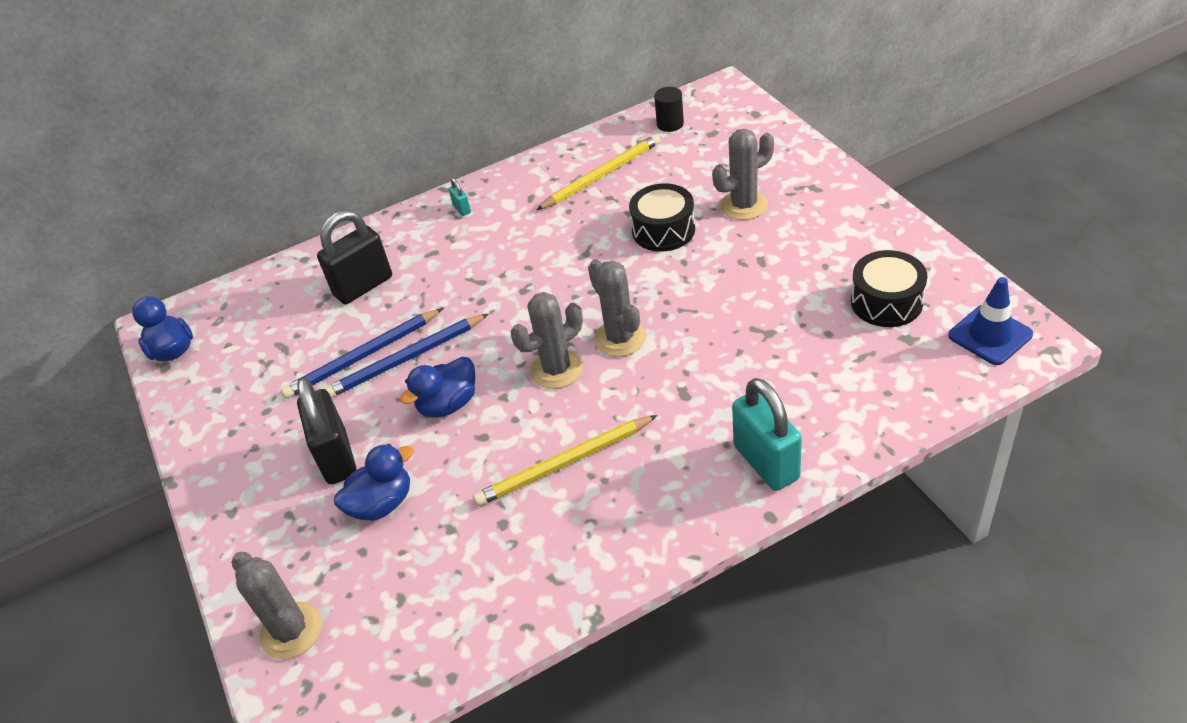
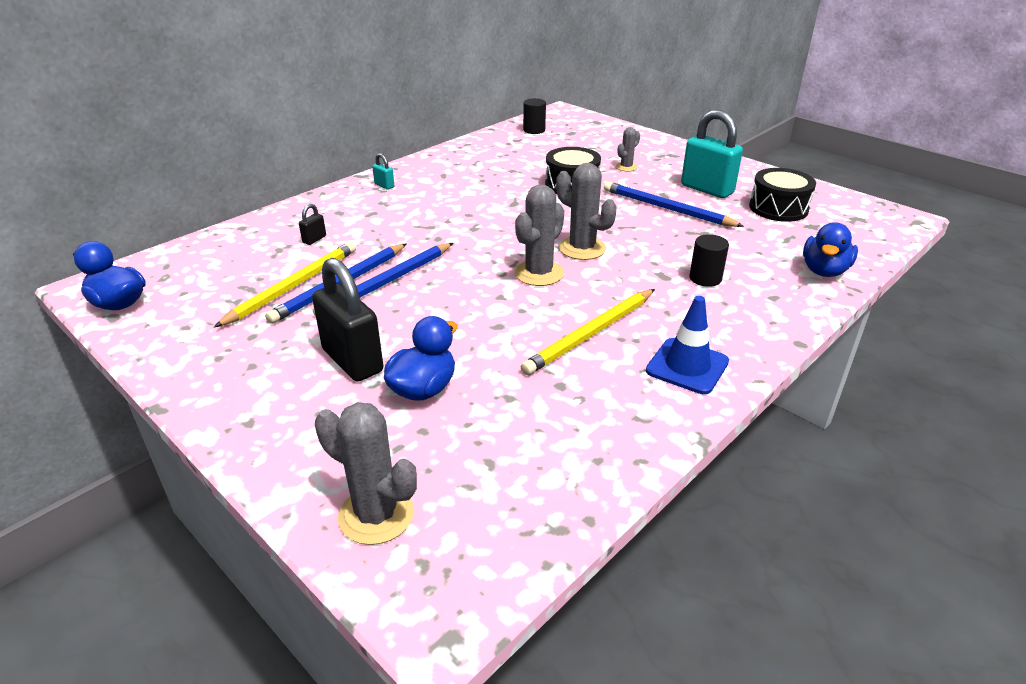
camera: 25 degrees left, 10 degrees down
(363, 286) = (314, 239): black padlock -> black padlock, size x0.43
(448, 404) = (449, 308): blue duck -> blue duck (824, 271)
(602, 175) = (497, 159): yellow pencil -> yellow pencil (293, 286)
(727, 405) = (705, 278): none -> black cylinder
(744, 205) = (626, 167): grey cactus -> grey cactus, size x0.56
(750, 286) = (667, 209): none -> blue pencil
(766, 462) = (767, 309): turquoise padlock -> turquoise padlock (707, 189)
(990, 335) = (868, 218): blue traffic cone -> blue traffic cone (687, 366)

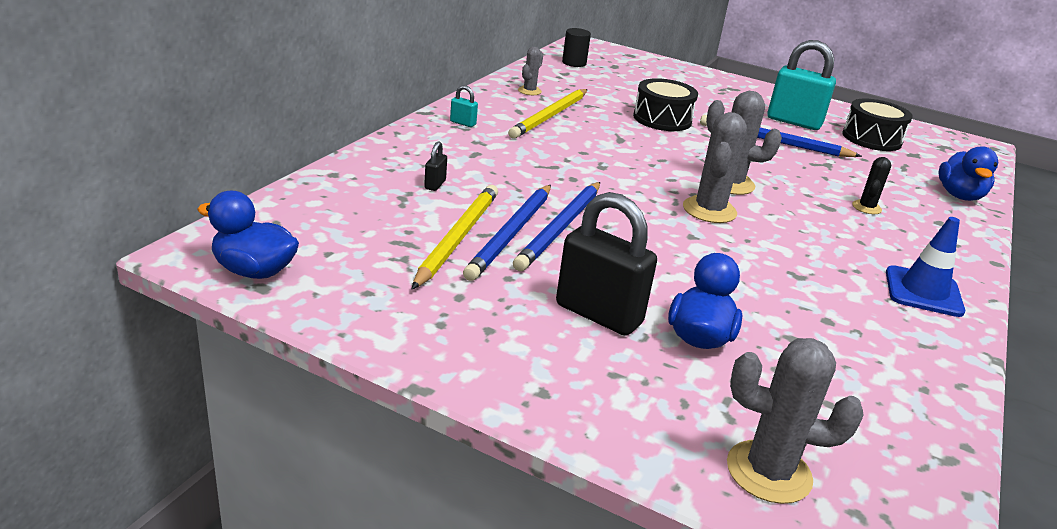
camera: 20 degrees left, 5 degrees down
(591, 334) = (812, 268): yellow pencil -> yellow pencil (550, 116)
(626, 167) = (700, 101): grey cactus -> grey cactus (529, 91)
(705, 278) = (866, 207): black cylinder -> black cactus

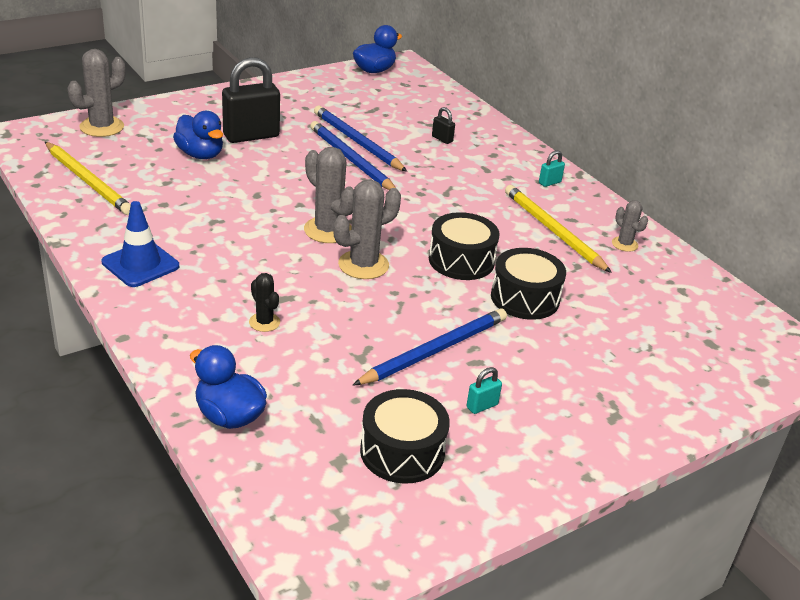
camera: 120 degrees right, 5 degrees up
(457, 238) = (366, 125): yellow pencil -> yellow pencil (88, 181)
(574, 63) = (721, 312): black cylinder -> none
(653, 146) = (461, 260): none -> black drum
(794, 122) = (482, 406): turquoise padlock -> turquoise padlock, size x0.43

